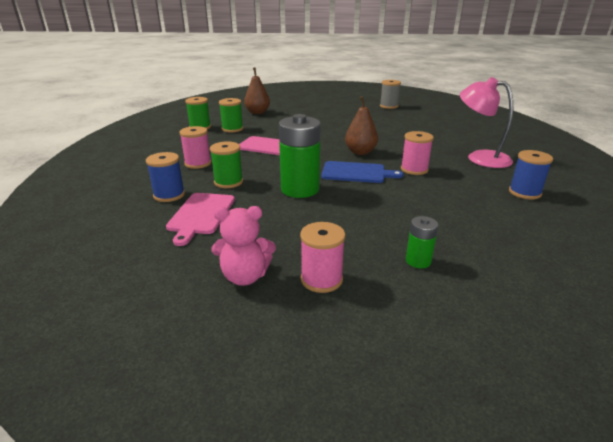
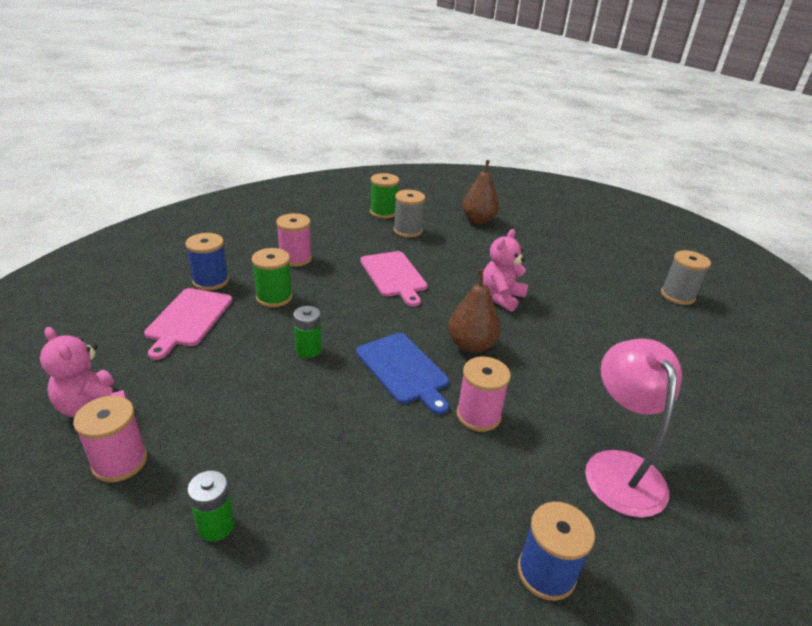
camera: 45 degrees right, 5 degrees up
(201, 215) = (188, 319): pink cutting board -> pink cutting board turned 45 degrees counterclockwise
(232, 129) = (407, 231): green spool -> grey spool
(300, 189) = (308, 350): green battery -> green battery, size x0.49
(333, 133) = (501, 297): none -> pink teddy bear

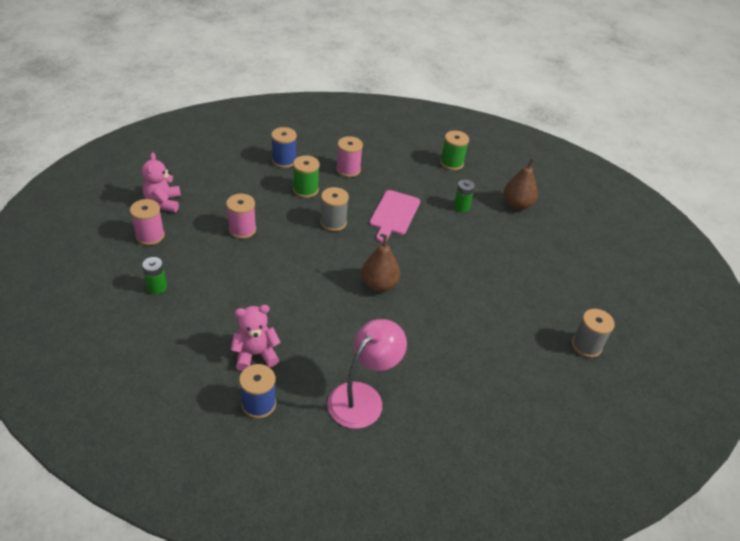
camera: 40 degrees right, 10 degrees up
(188, 319) = (248, 179): pink cutting board -> none
(308, 350) = (286, 232): green battery -> green battery (461, 207)
(403, 370) = (321, 274): blue cutting board -> none
(407, 231) = (449, 186): grey spool -> grey spool (333, 222)
(478, 415) = (327, 322): pink spool -> pink spool (242, 229)
(501, 297) = (445, 268): pink teddy bear -> pink teddy bear (255, 354)

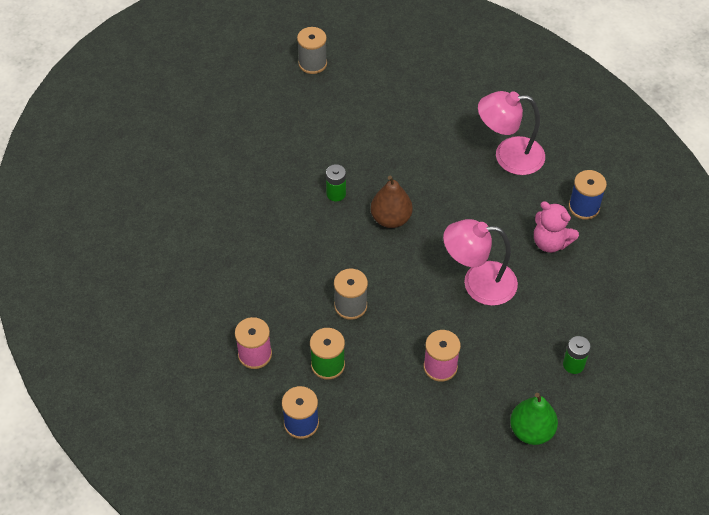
camera: 125 degrees left, 10 degrees up
(150, 236) = (531, 431): pink spool -> green pear
(163, 203) = (481, 466): pink teddy bear -> none
(274, 289) = (478, 283): none -> pink lamp
(394, 214) = (286, 269): pink cutting board -> none
(451, 163) = (146, 276): green spool -> none
(461, 207) = (217, 226): green battery -> green battery (336, 193)
(517, 204) = (167, 187): brown pear -> none

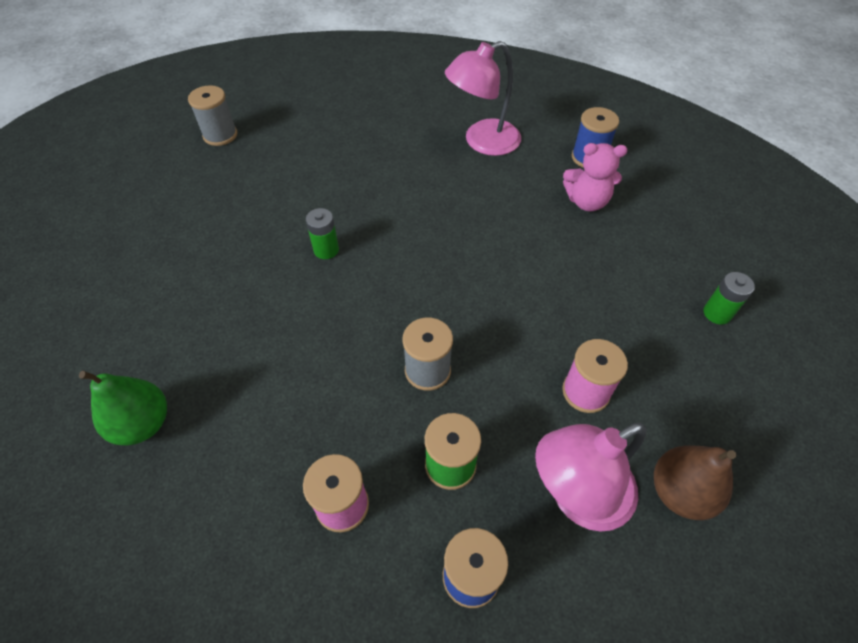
camera: 30 degrees left, 0 degrees up
(391, 219) = (406, 249): brown pear -> brown pear (680, 492)
(478, 283) = (550, 274): pink lamp -> pink lamp (577, 497)
(531, 431) = (746, 415): green pear -> green pear (143, 424)

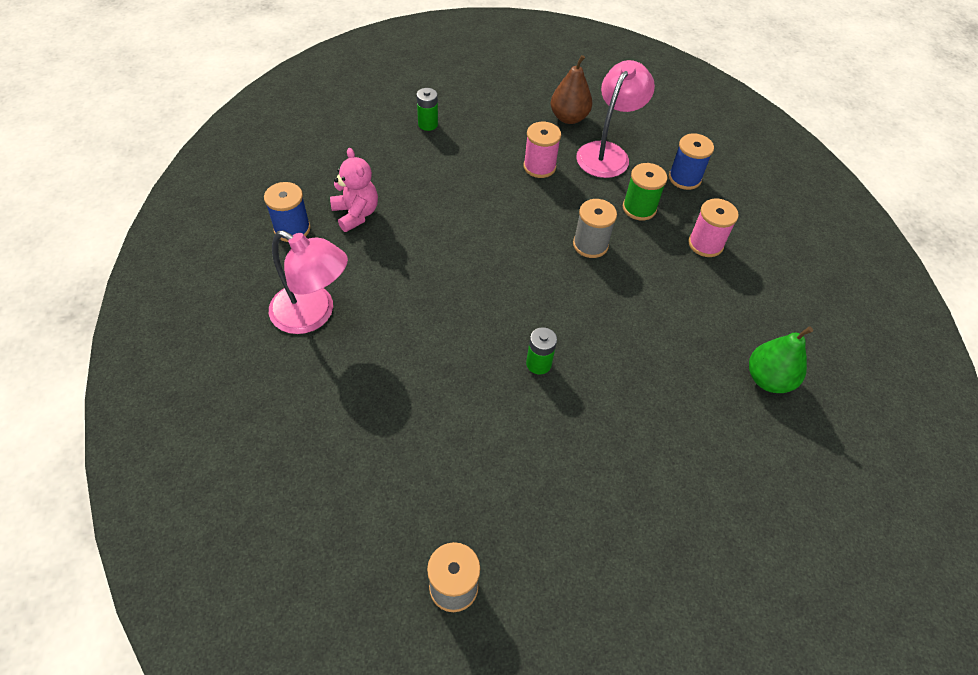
camera: 125 degrees left, 0 degrees up
(577, 497) = (607, 153): pink lamp -> pink lamp turned 90 degrees counterclockwise

